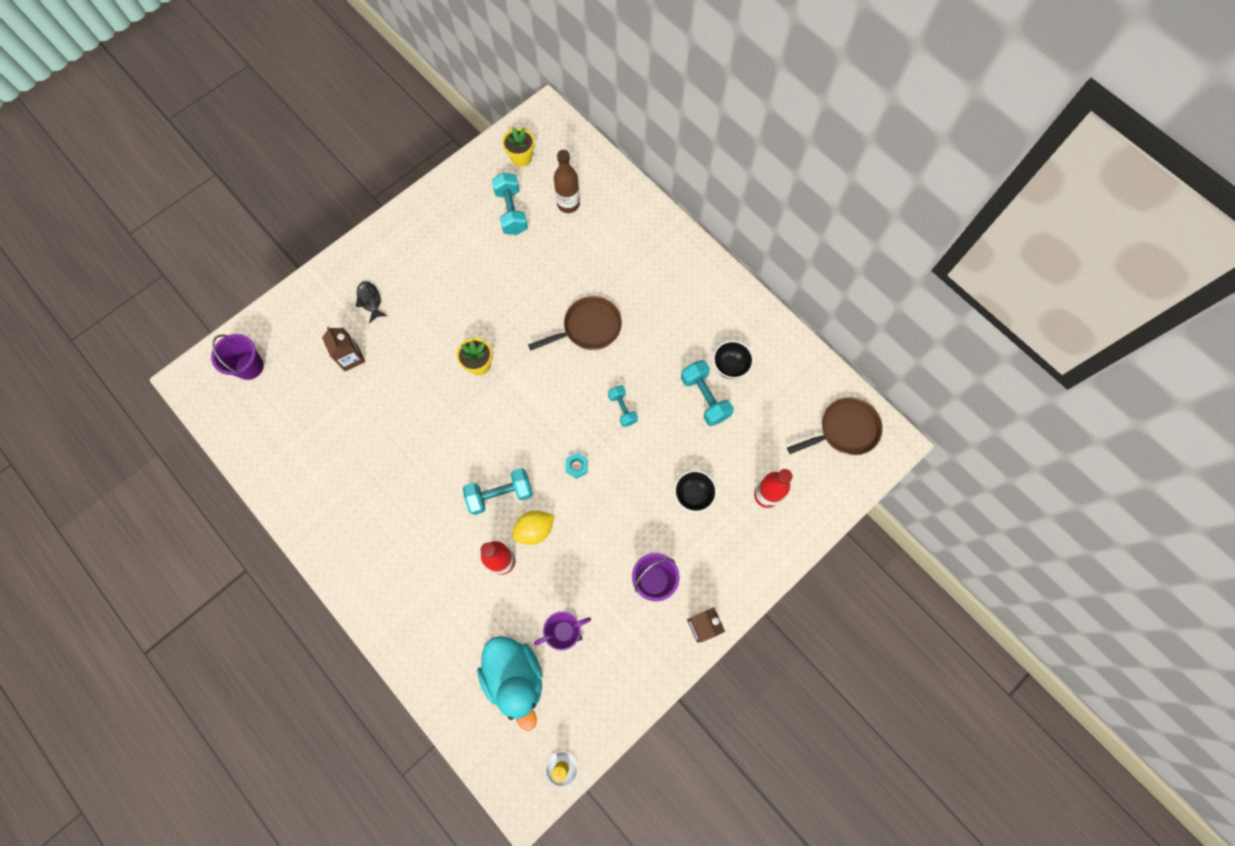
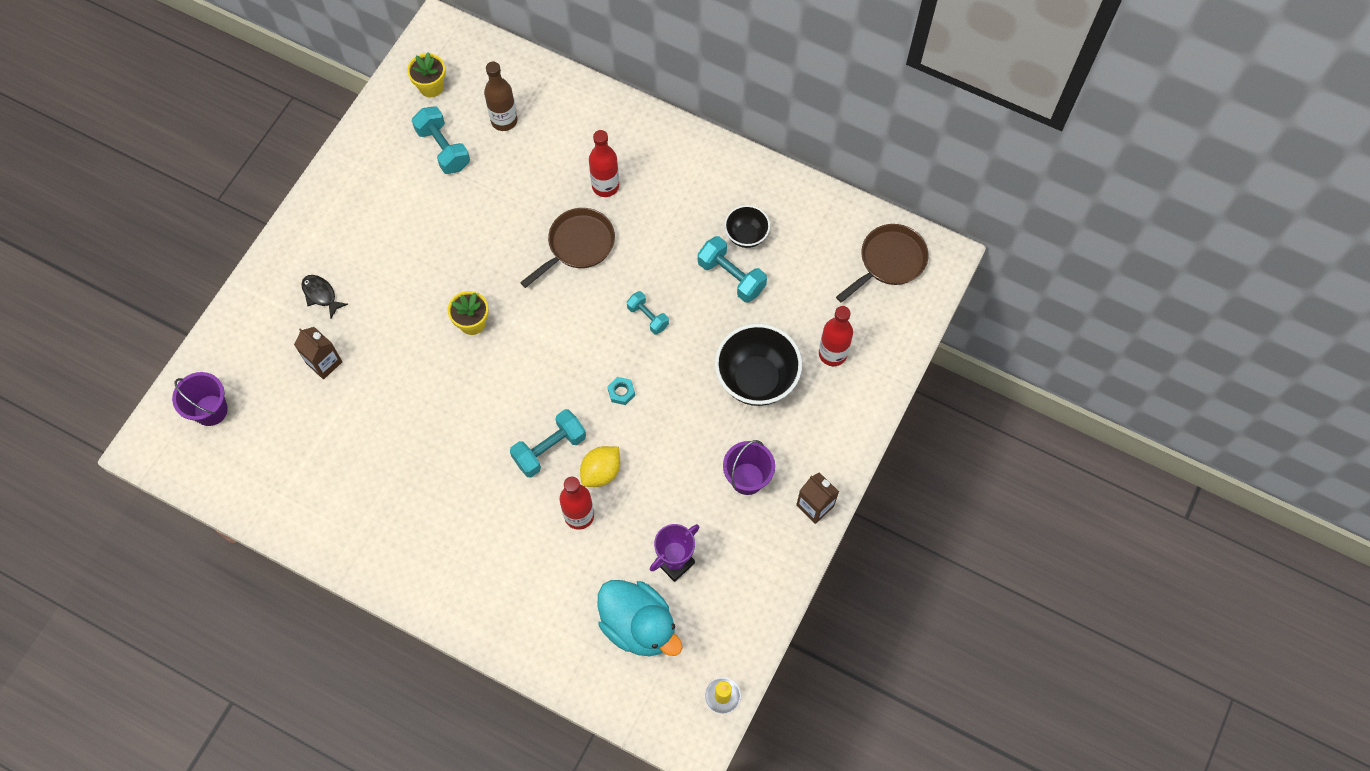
camera: 20 degrees left, 5 degrees down
(629, 285) = (605, 186): none -> red bottle
(693, 495) = (756, 379): black bowl -> black bowl, size x1.80

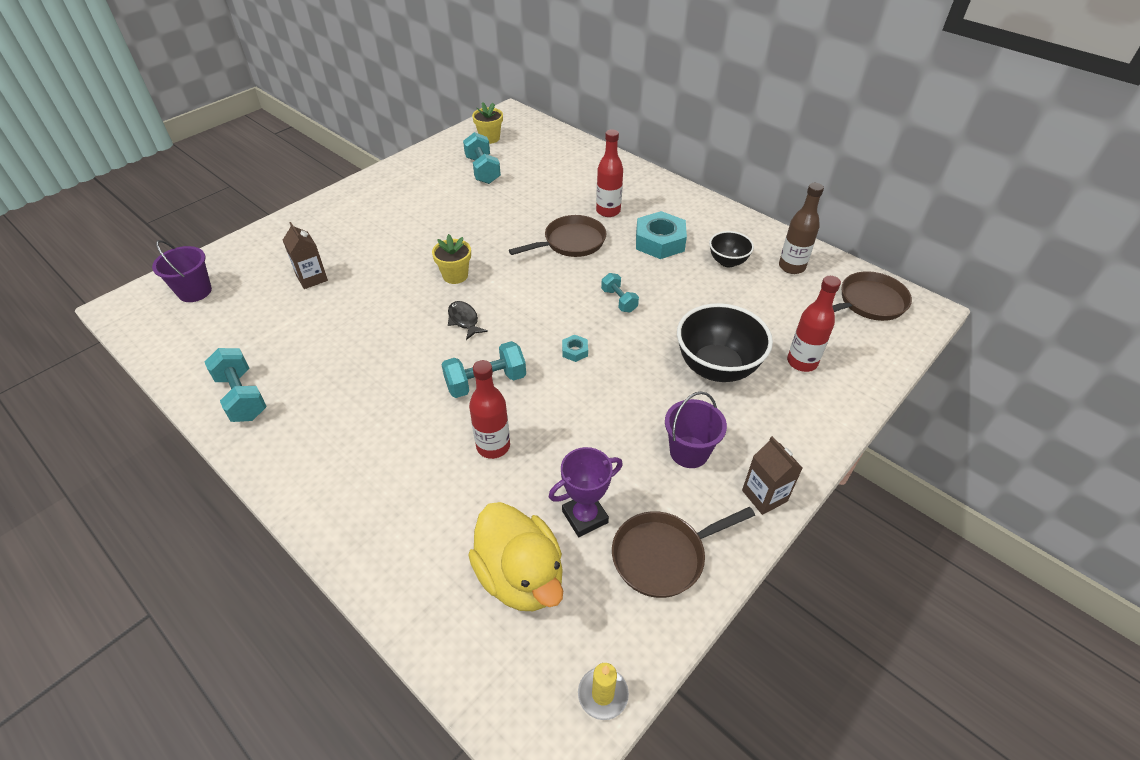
camera: 15 degrees right, 20 degrees down
(321, 295) = (337, 235): black fish -> black fish (464, 320)
(504, 120) = (538, 163): brown bottle -> brown bottle (791, 267)
(601, 472) = (531, 412): yellow lemon -> none
(639, 625) = (520, 576): turquoise duck -> yellow duck
(671, 222) = (660, 241): none -> turquoise nut
(731, 277) = (707, 286): turquoise dumbbell -> turquoise dumbbell (242, 397)
(744, 580) = (663, 556): none -> brown pan

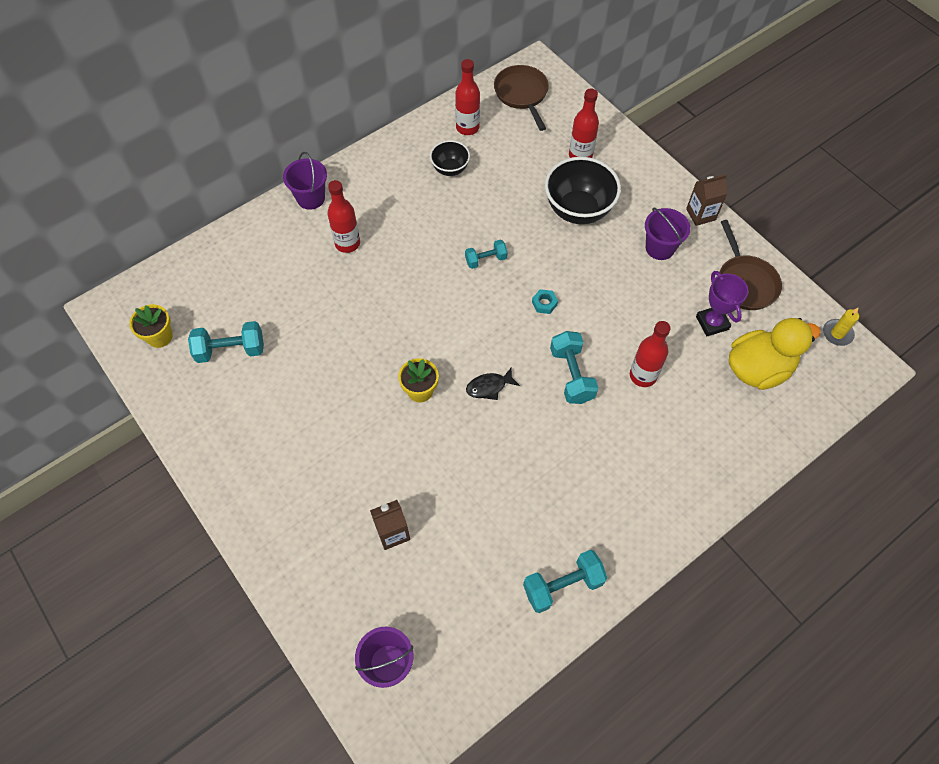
camera: 80 degrees left, 15 degrees up
(571, 242) = (391, 283): brown pan -> none
(651, 184) = (311, 198): none -> purple bucket
(660, 241) = (408, 212): turquoise nut -> none
(791, 267) = (467, 128): brown bottle -> red bottle

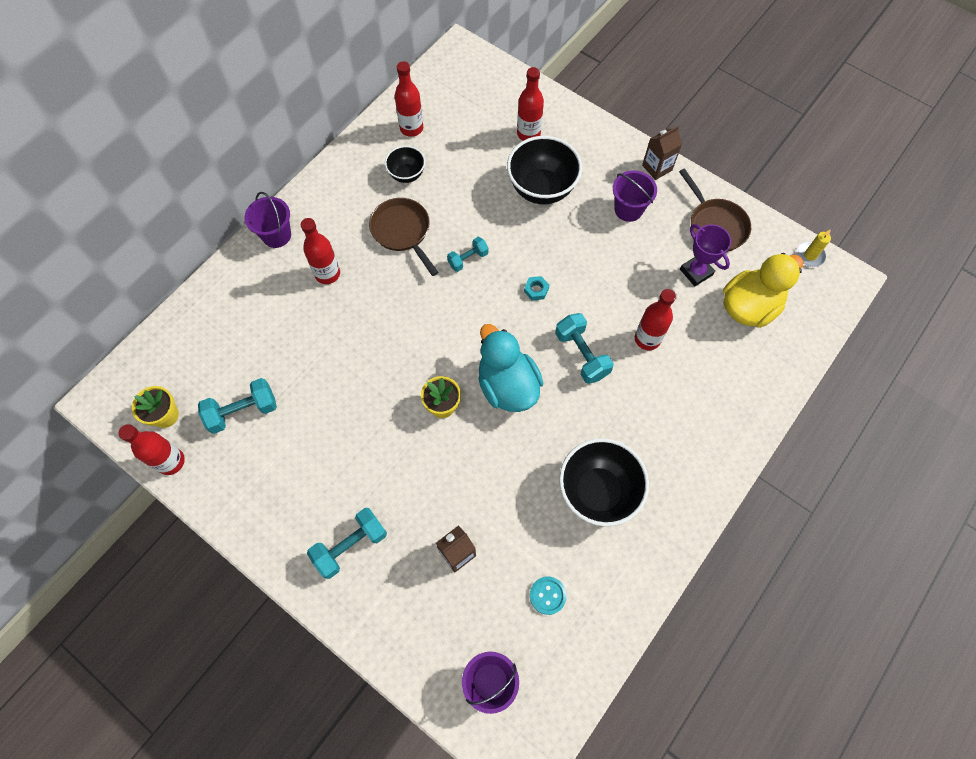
camera: 15 degrees left, 5 degrees up
(151, 379) = (171, 461): none -> red bottle
(469, 596) = (547, 595): none -> turquoise button
(489, 387) = (507, 385): black fish -> turquoise duck
(522, 94) = (455, 83): brown pan -> brown pan (402, 232)
(549, 510) = (598, 491): none -> black bowl
(562, 585) = (630, 561): turquoise dumbbell -> turquoise dumbbell (350, 546)

